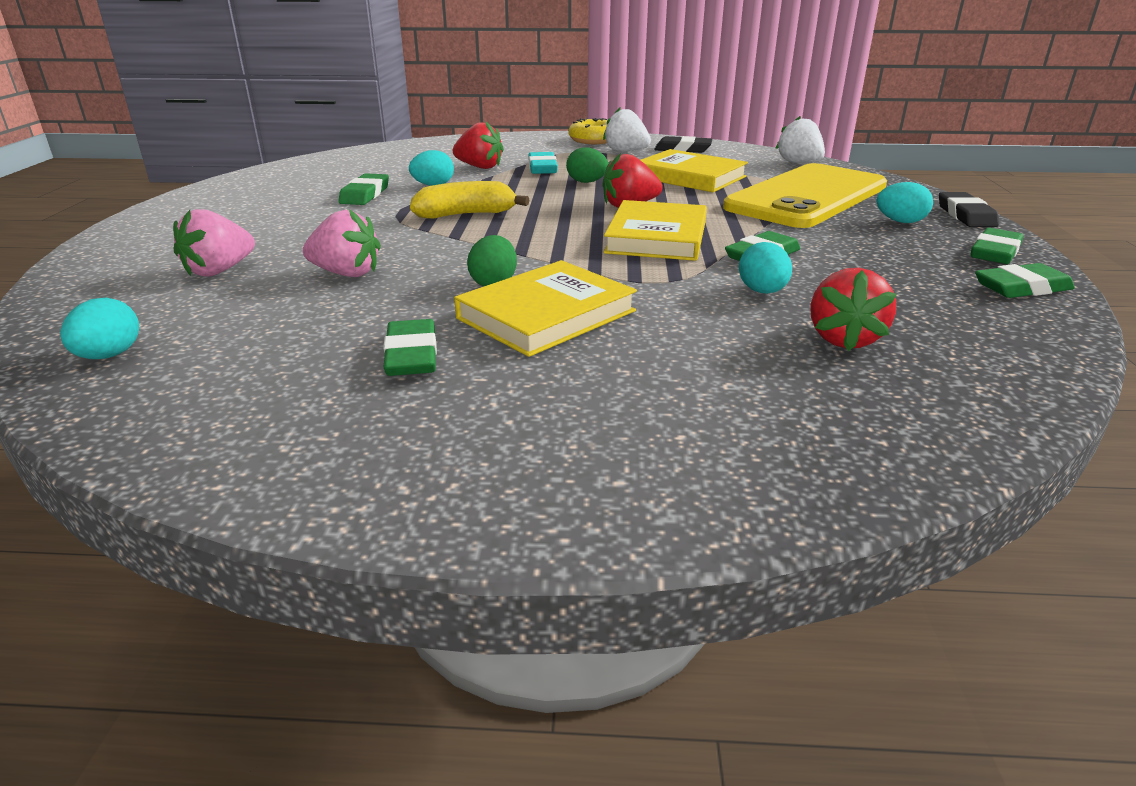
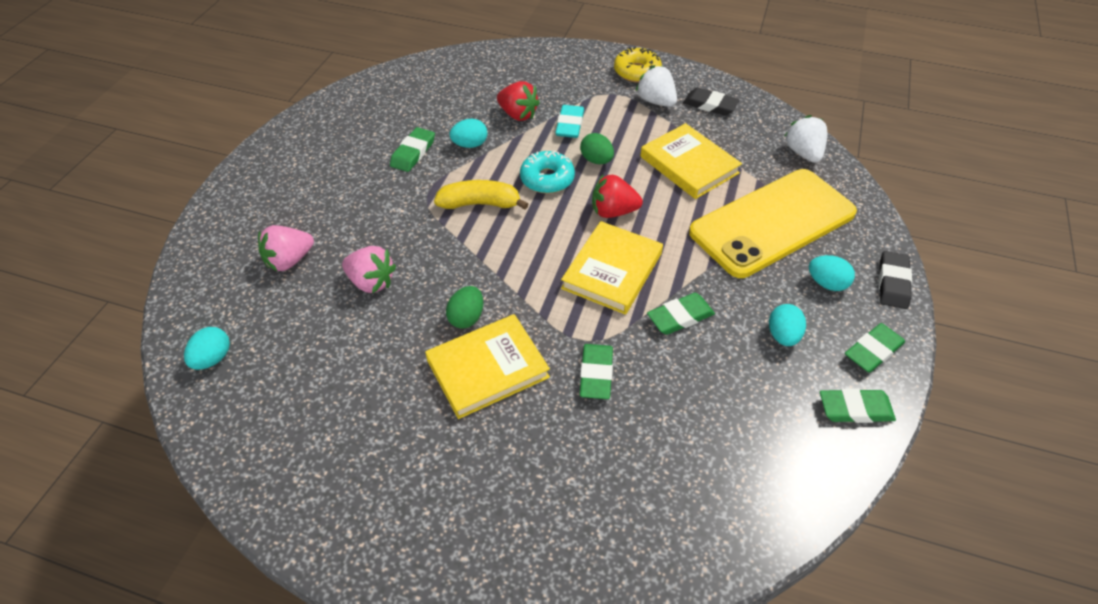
camera: 15 degrees right, 20 degrees up
(411, 355) = (387, 399): green eraser -> green eraser (596, 374)
(538, 195) = (547, 179): none -> turquoise donut
(762, 292) = (652, 371): turquoise egg -> turquoise egg (783, 335)
(844, 339) = (675, 446): red strawberry -> none

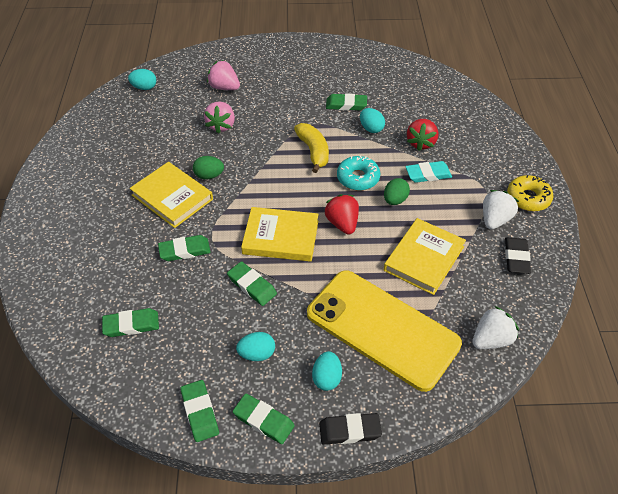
camera: 70 degrees right, 0 degrees up
(707, 460) = (131, 325): none -> green eraser

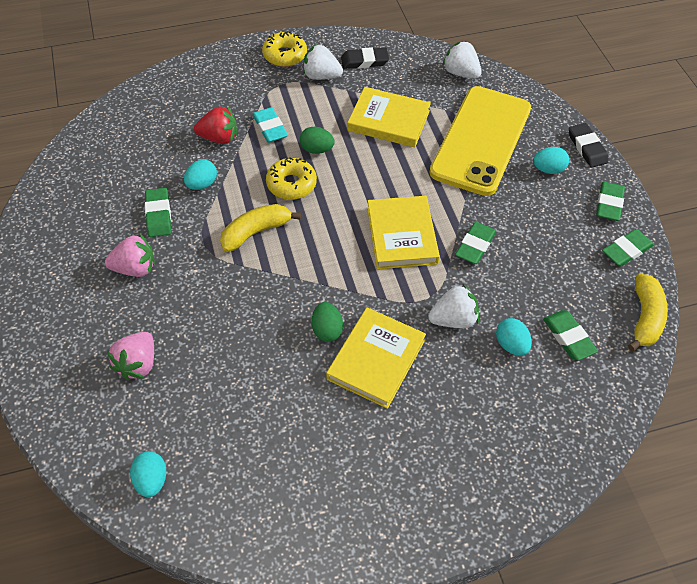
camera: 105 degrees left, 5 degrees up
(120, 395) = (644, 318): none -> yellow banana
(185, 250) = (453, 319): green eraser -> white strawberry
(221, 126) = (226, 343): pink strawberry -> pink strawberry (135, 268)
(257, 354) = (549, 223): turquoise egg -> turquoise egg (511, 345)
(342, 223) = (364, 187): red strawberry -> none
(358, 178) = (291, 184): turquoise donut -> yellow donut

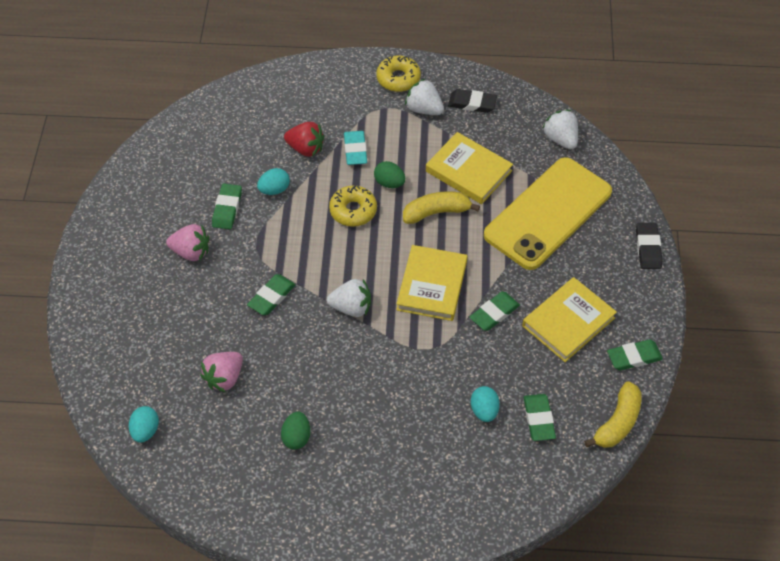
camera: 20 degrees right, 0 degrees up
(138, 364) = (166, 335): pink strawberry -> pink strawberry (224, 378)
(256, 232) = (304, 247): yellow banana -> yellow banana (436, 212)
(327, 330) = (331, 351): green egg -> green egg (296, 437)
(376, 359) = (361, 389): yellow book -> yellow book (568, 322)
(453, 319) = (444, 374): white strawberry -> white strawberry (351, 307)
(548, 169) = (599, 259): turquoise egg -> none
(609, 204) = (640, 308): green eraser -> green eraser (271, 297)

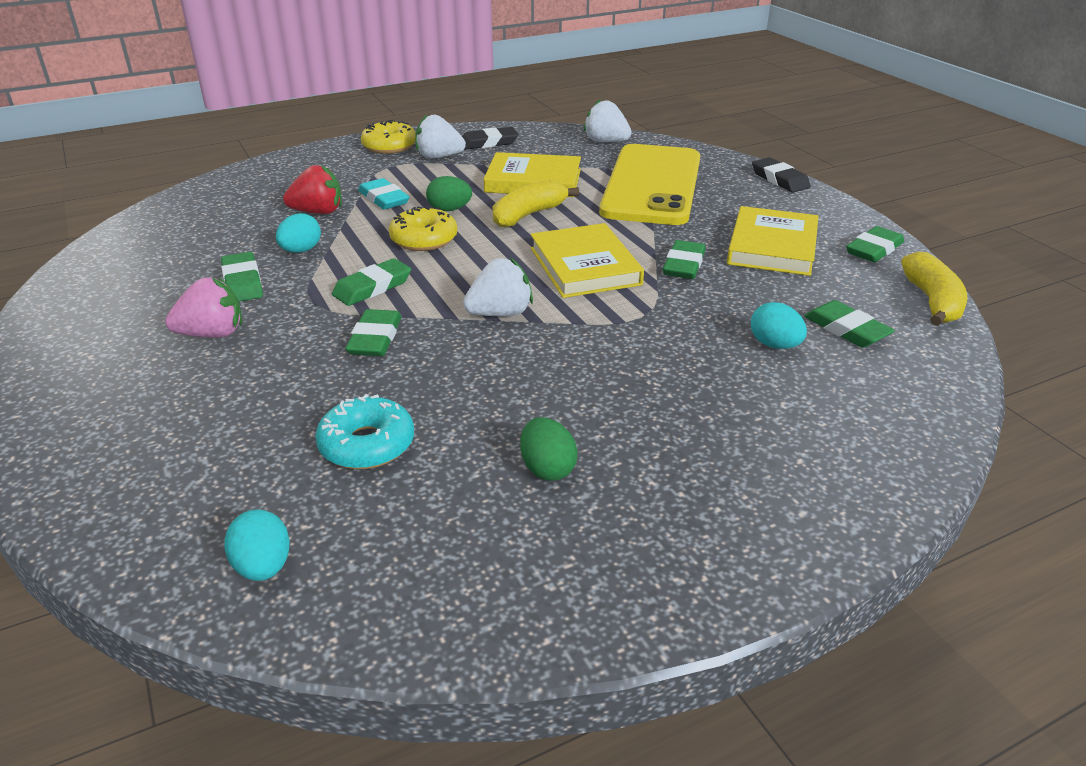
camera: 30 degrees left, 20 degrees down
(224, 378) = (367, 444): pink strawberry -> turquoise donut
(295, 248) = (372, 287): none -> green eraser

